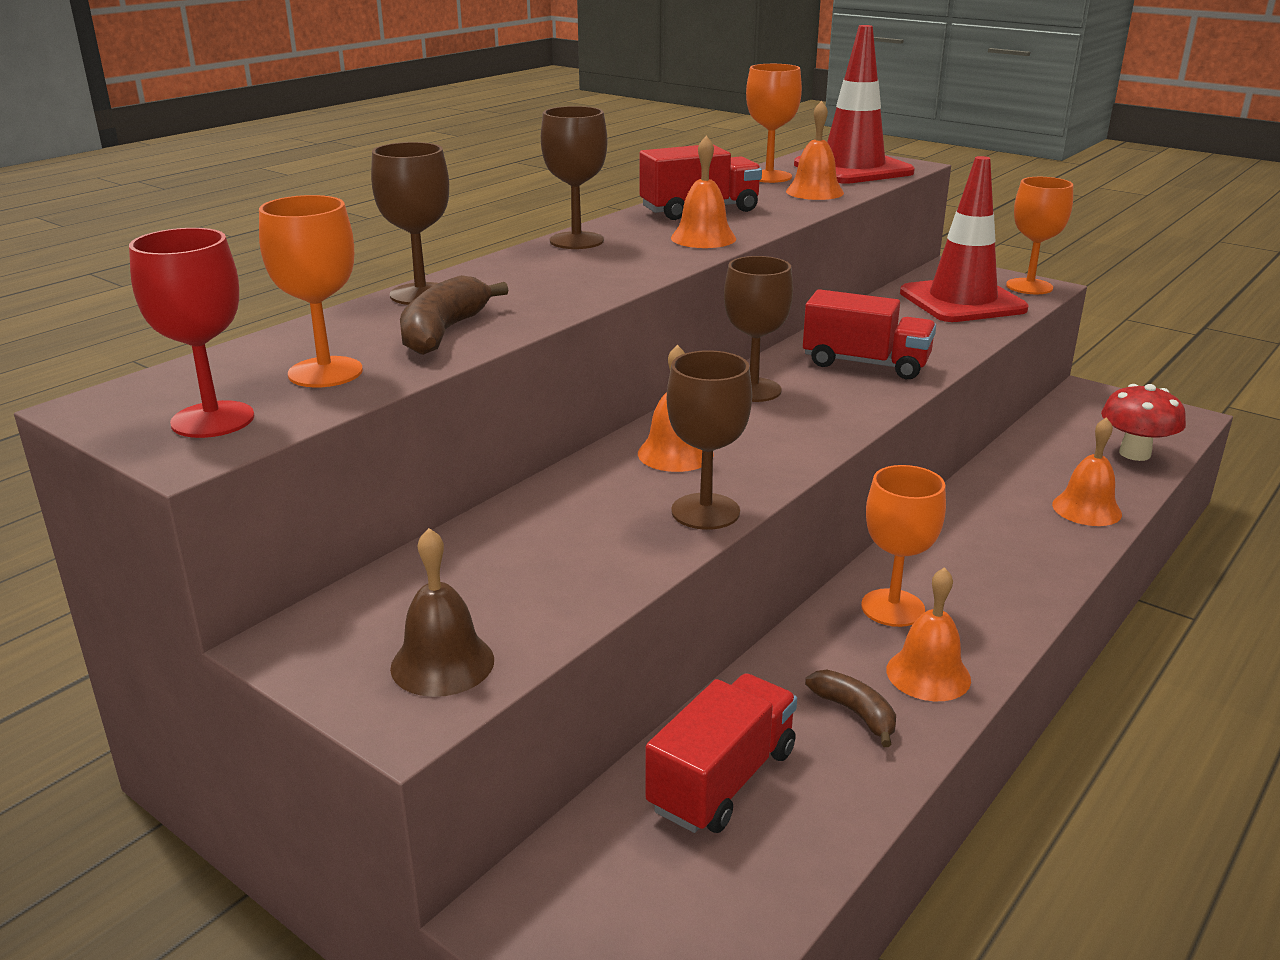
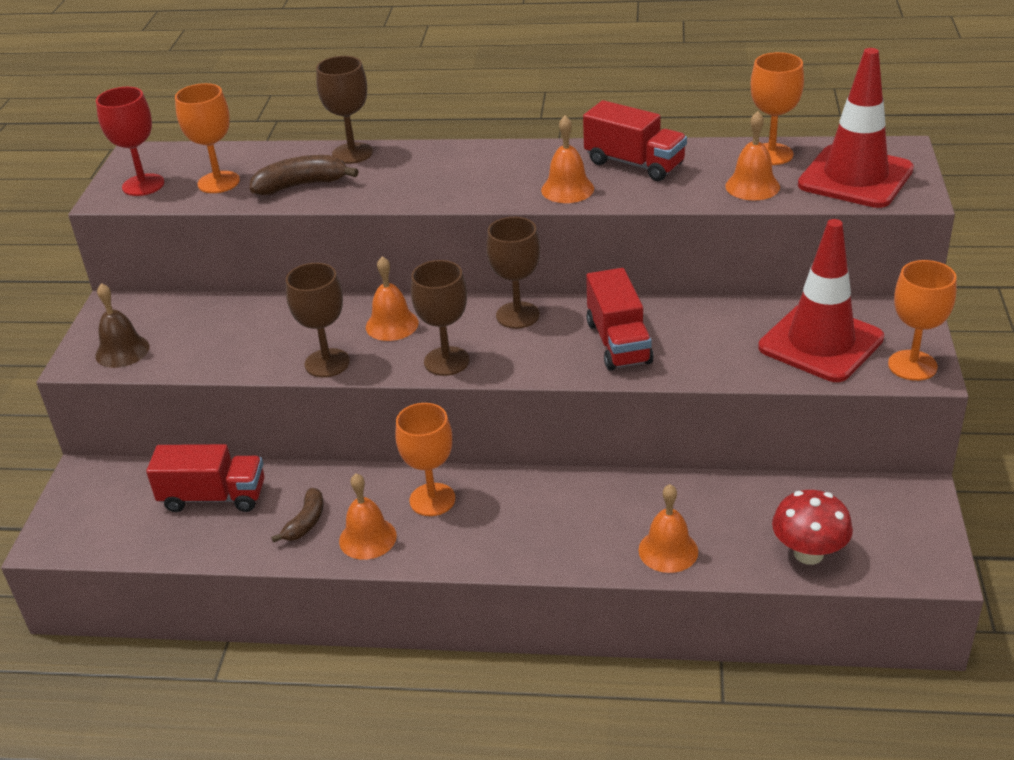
camera: 60 degrees right, 10 degrees up
(576, 241) = (506, 153): brown goblet -> brown goblet (446, 361)

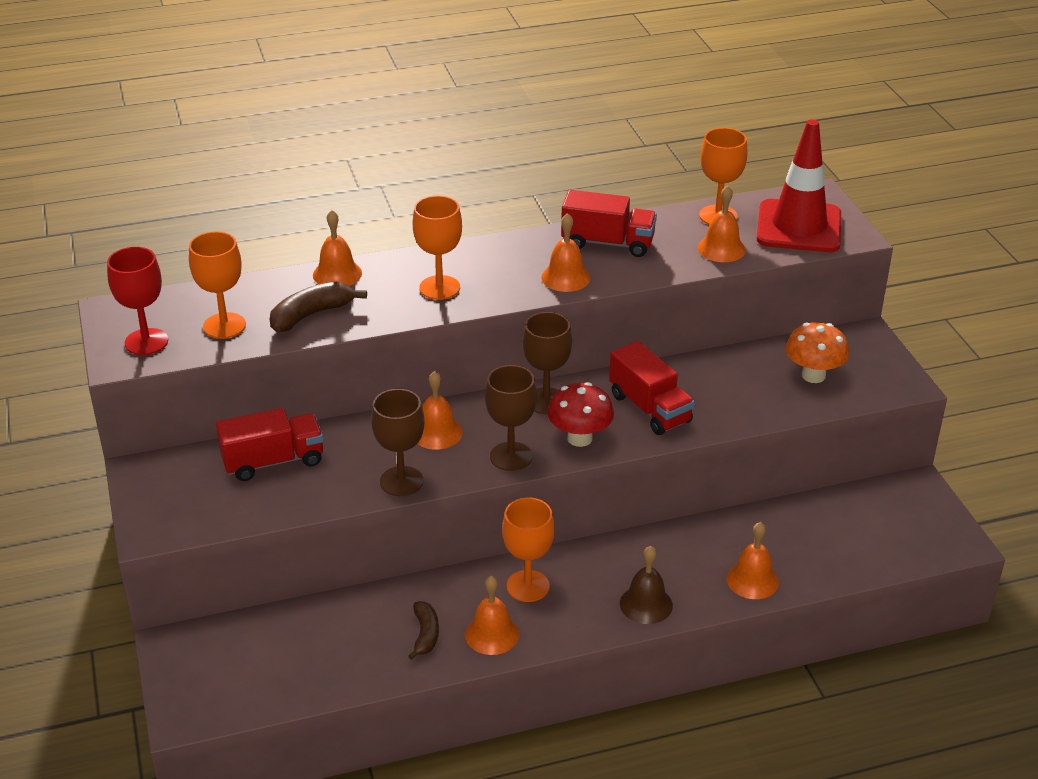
camera: 25 degrees left, 0 degrees up
(122, 351) = (187, 512): brown bell -> brown bell (646, 604)
(213, 497) = (321, 633): red truck -> red truck (273, 461)
(352, 153) = (337, 274): brown goblet -> orange bell
(808, 553) = (862, 555): red mushroom -> red mushroom (579, 438)
(820, 343) = (813, 375): red traffic cone -> orange mushroom
(912, 365) = (893, 380): orange goblet -> orange goblet (439, 288)

